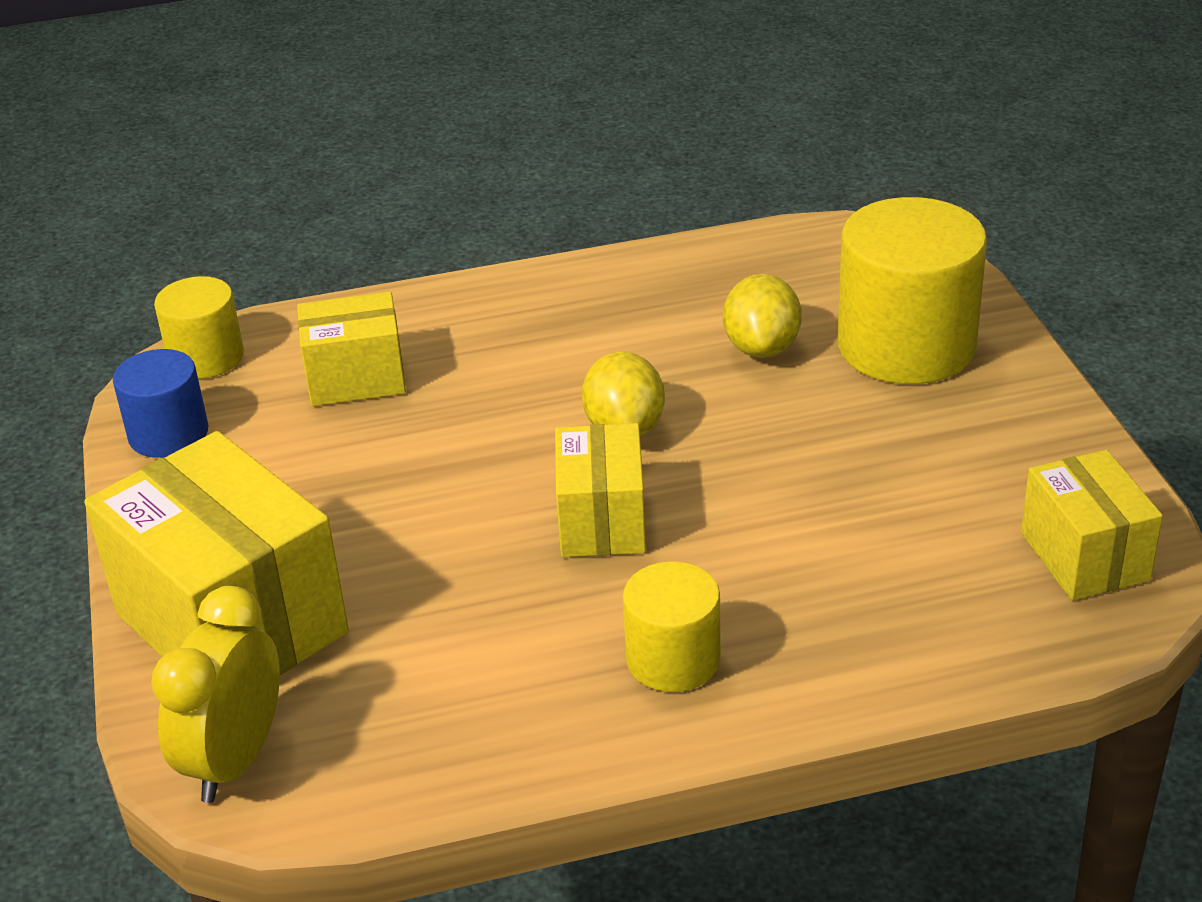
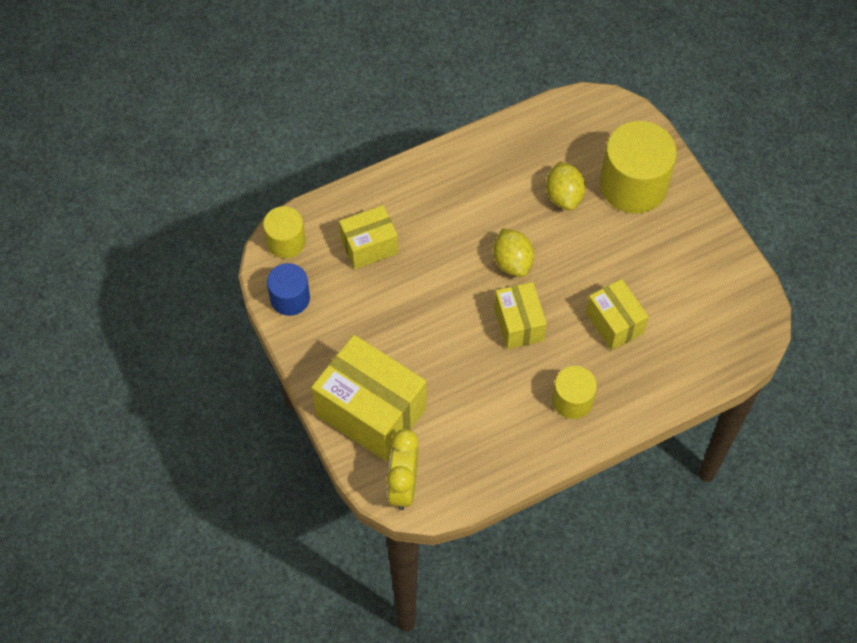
camera: 15 degrees left, 25 degrees up
(1084, 556) = (735, 313): yellow box -> yellow box (614, 323)

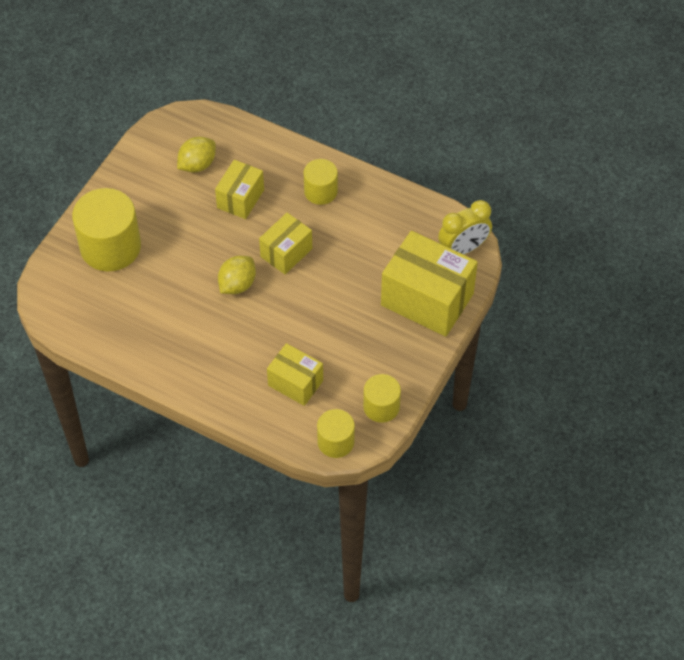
camera: 125 degrees left, 5 degrees down
(290, 298) = (381, 407): blue cylinder -> yellow cylinder
(371, 412) = (427, 299): yellow box -> yellow box turned 60 degrees counterclockwise
(564, 196) = (153, 284): yellow lemon -> yellow lemon (197, 165)

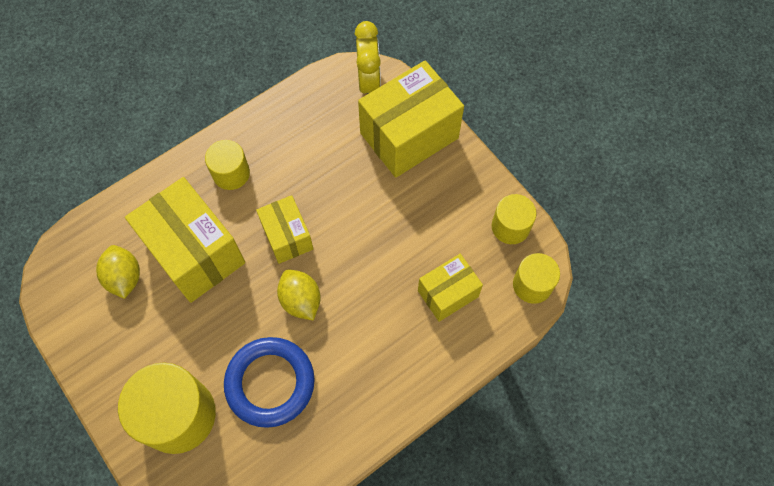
camera: 65 degrees left, 10 degrees up
(162, 293) = (270, 383): none -> blue ring
(240, 199) = (195, 253): yellow box -> yellow box, size x1.75

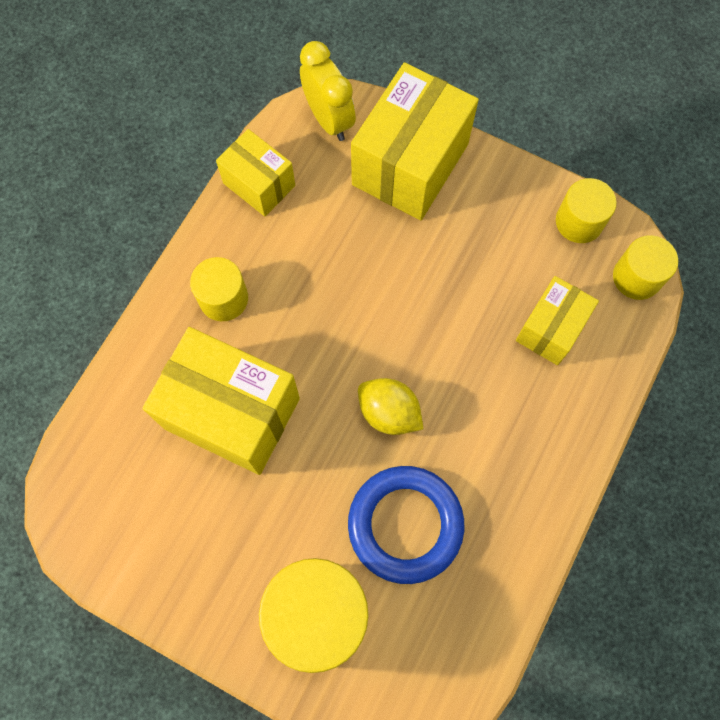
camera: 25 degrees left, 5 degrees up
(124, 277) = (162, 482): yellow lemon -> none
(287, 237) = (332, 345): yellow box -> yellow box (259, 184)

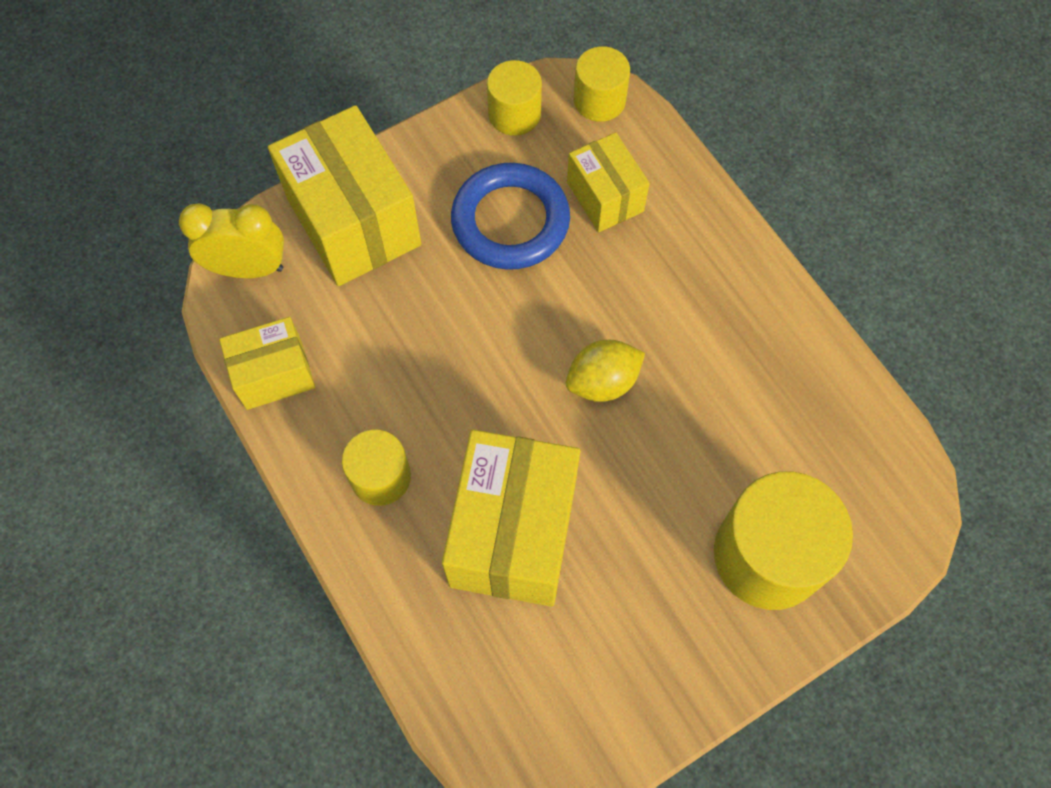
camera: 60 degrees left, 5 degrees down
(232, 413) = (513, 533): yellow box -> yellow box turned 45 degrees counterclockwise
(405, 524) = (723, 427): blue ring -> blue ring (510, 221)

